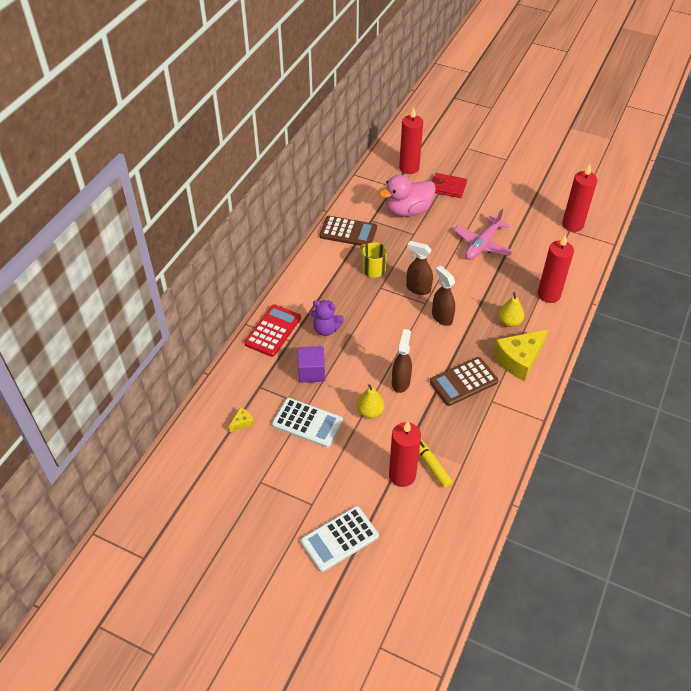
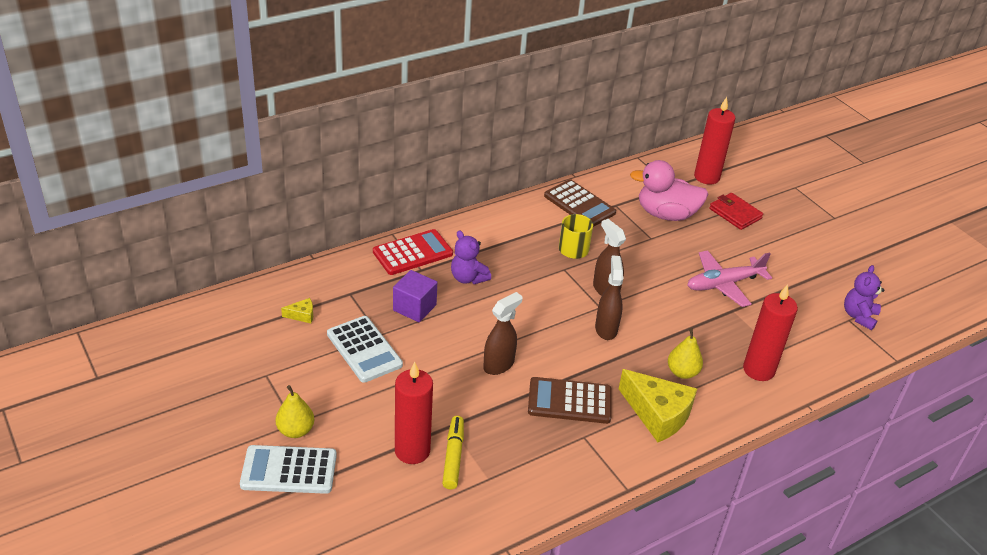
camera: 30 degrees right, 10 degrees down
(370, 412) = (438, 374): yellow pear -> yellow pear (295, 430)
(519, 359) = (657, 414): yellow cheese -> yellow cheese turned 135 degrees counterclockwise
(572, 225) = (859, 316): red candle -> purple teddy bear

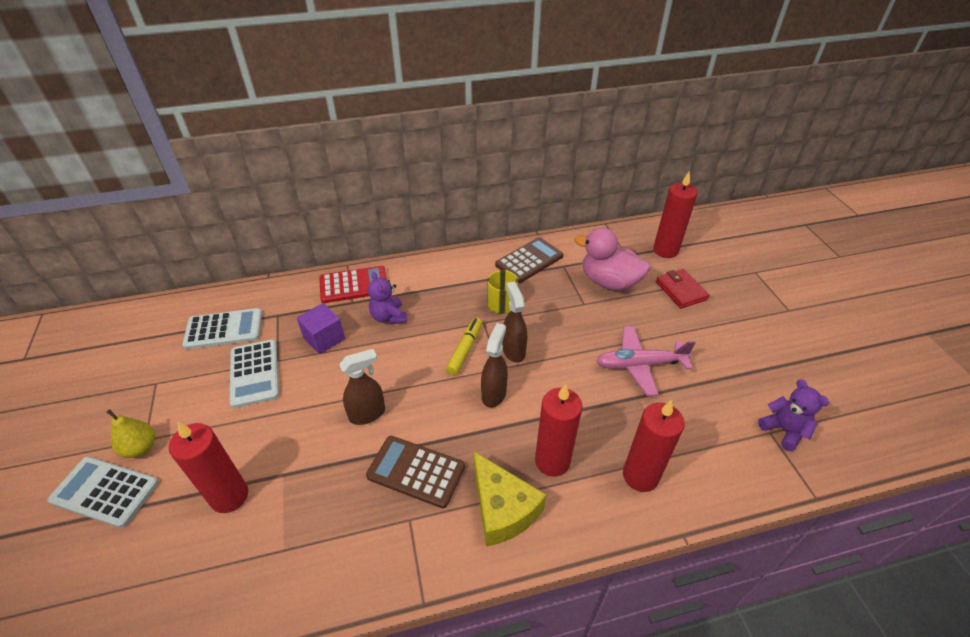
camera: 20 degrees right, 5 degrees up
(302, 315) = (224, 329): yellow cheese -> white calculator
(453, 456) = (264, 513): yellow marker -> yellow marker (465, 349)
(579, 204) = (529, 260): brown calculator -> brown calculator turned 105 degrees counterclockwise
(682, 372) = (552, 461): yellow pear -> red candle
(859, 316) = (783, 430): purple teddy bear -> purple teddy bear turned 105 degrees clockwise

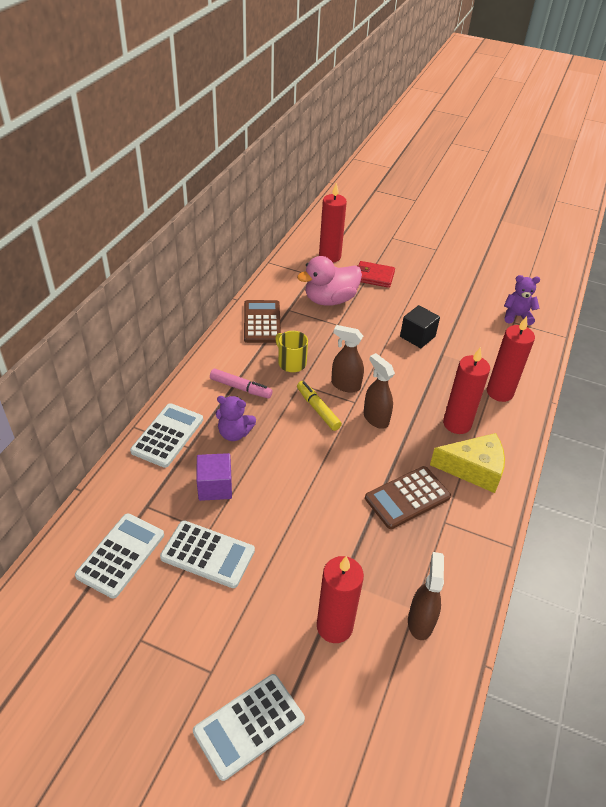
camera: 55 degrees left, 0 degrees up
(140, 448) = (218, 679): yellow pear -> none
(354, 285) = (167, 435): red calculator -> white calculator
(367, 414) = (328, 498): brown spray bottle -> brown spray bottle (420, 621)
(441, 292) = (241, 388): none -> pink marker
(639, 365) = (417, 336): pink plane -> black cube

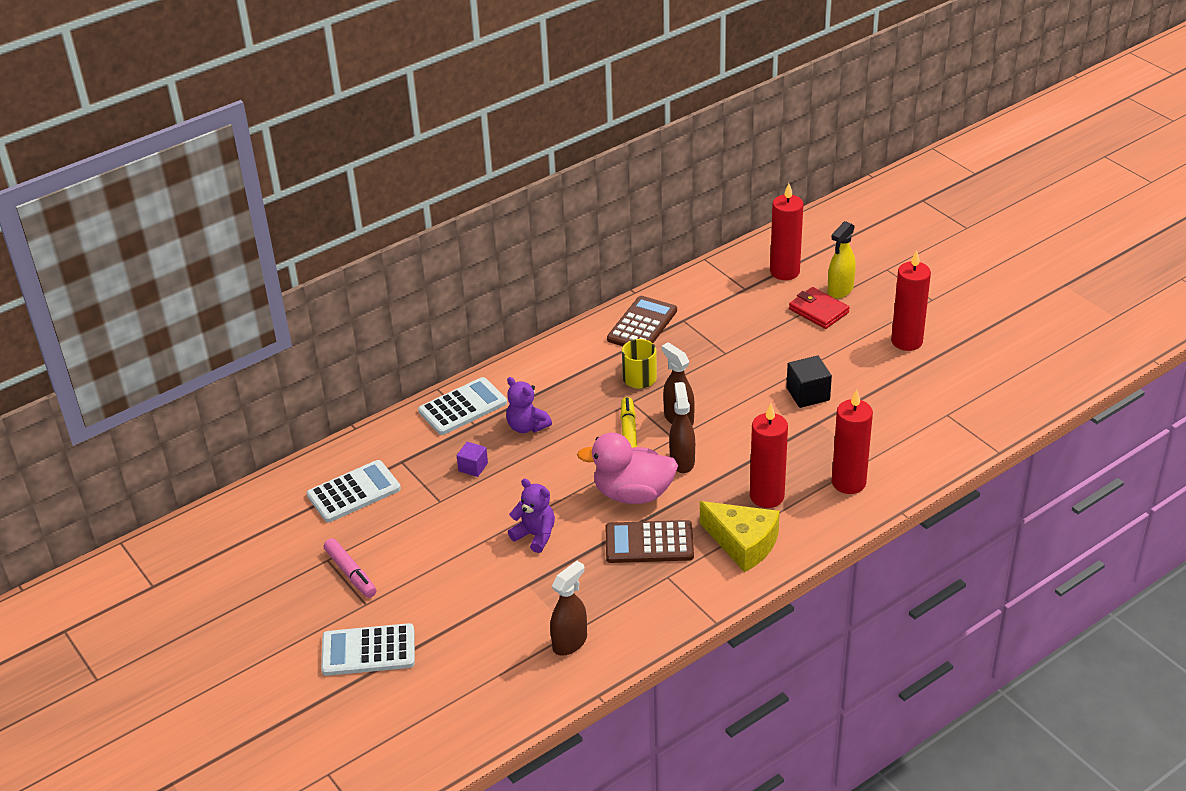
camera: 35 degrees right, 5 degrees down
(208, 554) = (426, 519): white calculator -> none
(215, 487) = (473, 467): purple cube -> purple cube, size x0.64
(241, 388) = (566, 386): pink marker -> pink marker (351, 573)
(330, 300) = (740, 323): pink duck -> pink duck (633, 494)
(334, 626) = (491, 615): red candle -> red candle (906, 341)
(375, 259) = (840, 290): none -> yellow spray bottle
(516, 316) = (958, 409): purple teddy bear -> purple teddy bear (535, 535)

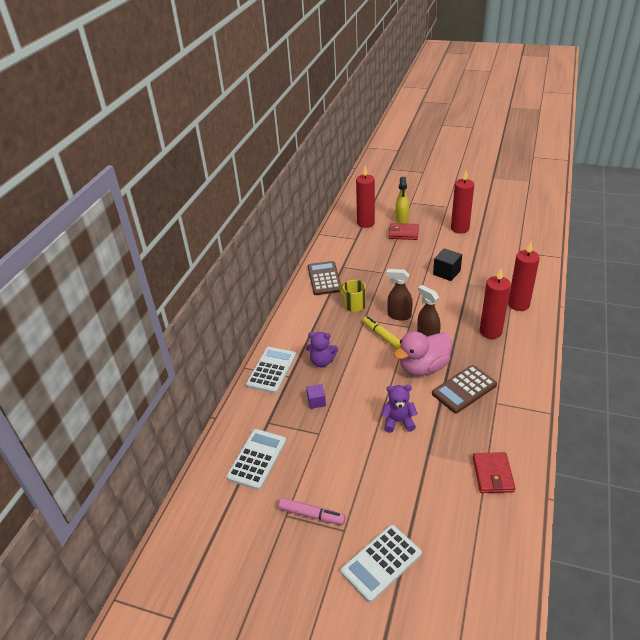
camera: 35 degrees left, 0 degrees up
(570, 642) = (493, 474): brown spray bottle -> red wallet
(743, 543) = (510, 362): yellow cheese -> none

